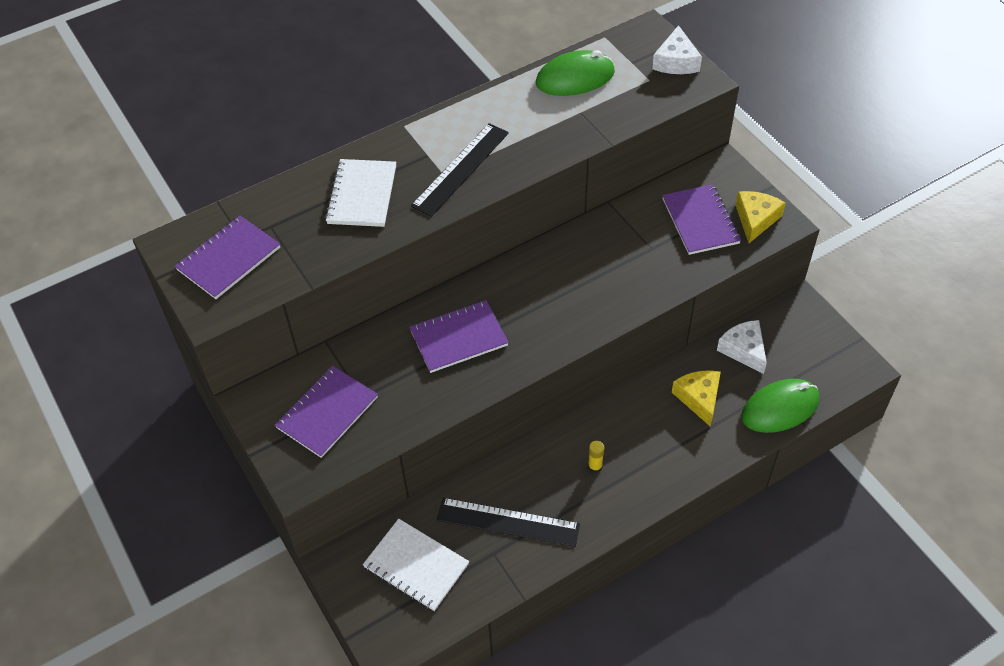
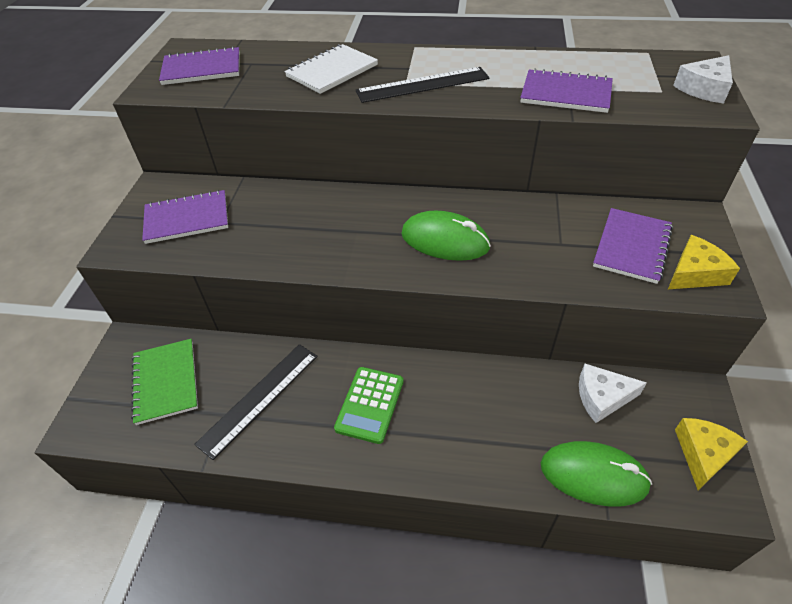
camera: 40 degrees right, 5 degrees down
(416, 566) = (165, 382): white notebook -> green notebook
(458, 338) = (330, 222): purple notebook -> purple notebook (566, 93)
(508, 522) = (259, 398): black ruler -> black ruler turned 75 degrees clockwise
(575, 78) = (590, 67): green mouse -> green mouse (445, 240)
(595, 466) = (370, 404): yellow glue stick -> green calculator
(699, 398) = (518, 411): yellow cheese -> yellow cheese (703, 454)
(743, 350) = (602, 397): white cheese -> white cheese turned 105 degrees counterclockwise

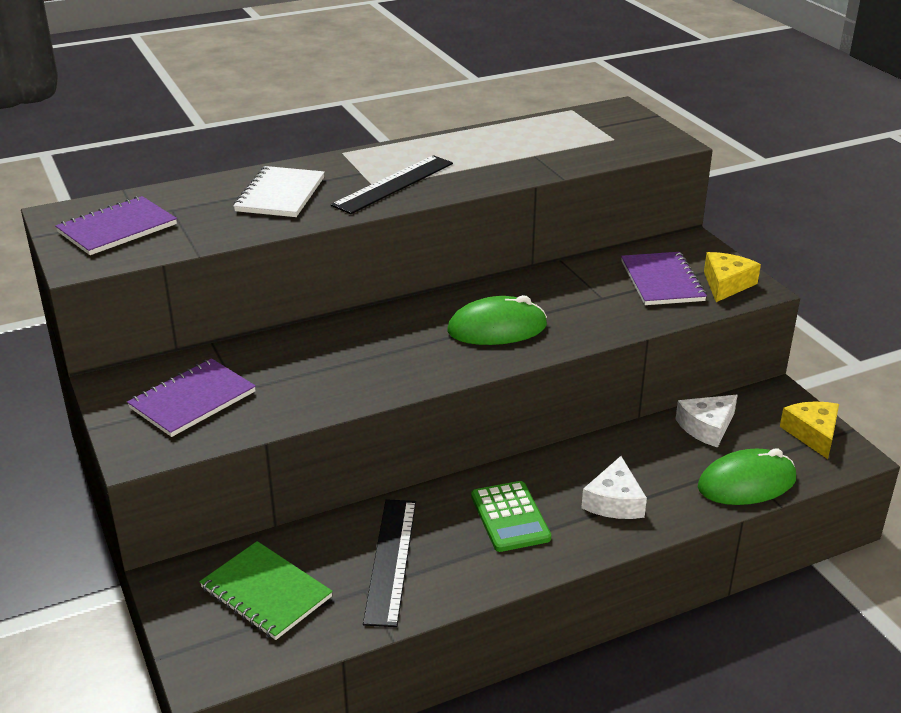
camera: 35 degrees left, 15 degrees down
(566, 93) = (536, 160): purple notebook -> none
(704, 89) = (645, 129): white cheese -> white cheese (614, 501)

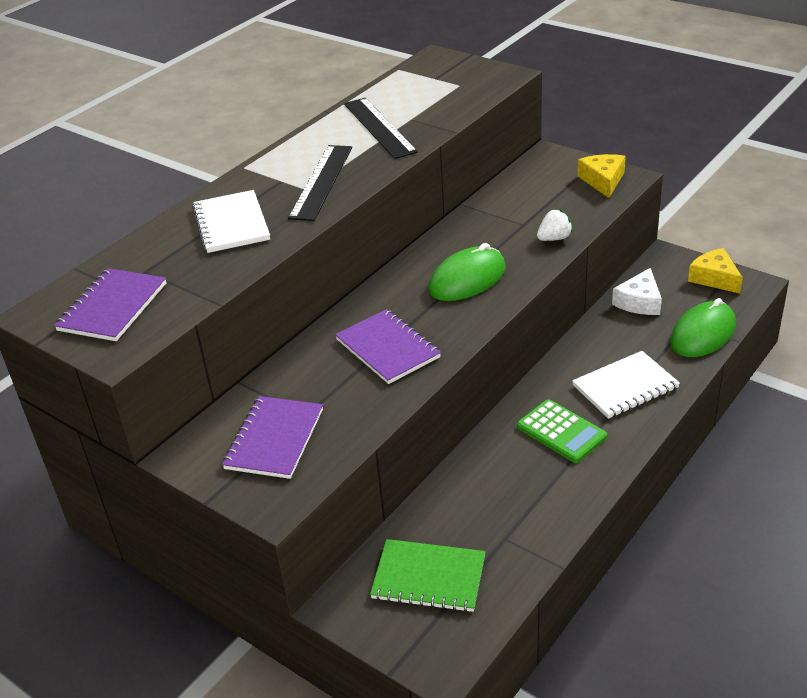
camera: 25 degrees left, 5 degrees up
(391, 560) = (503, 506): black ruler -> black ruler (379, 127)
(614, 501) = (625, 387): white cheese -> white notebook
(620, 321) = (554, 238): none -> white strawberry
(662, 281) = (554, 194): purple notebook -> purple notebook (388, 348)

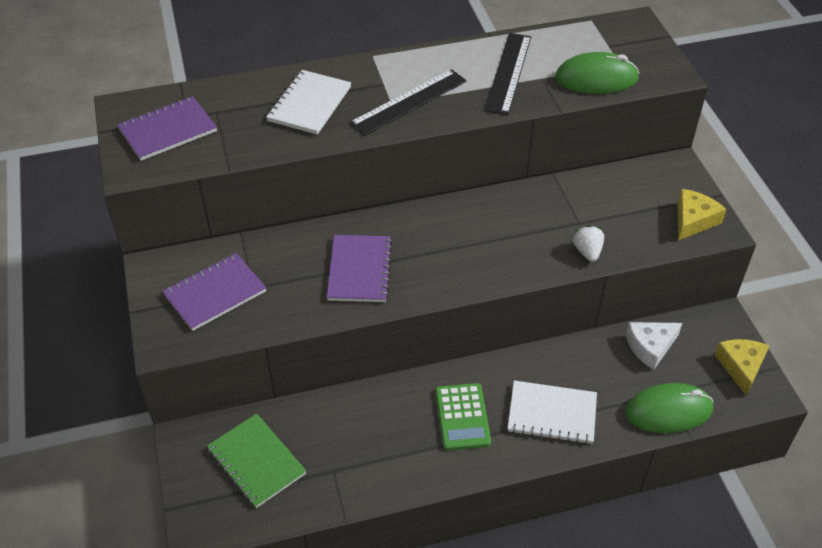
camera: 35 degrees right, 10 degrees up
(467, 279) = (479, 247): green mouse -> green mouse (596, 78)
(554, 238) = (587, 252): white strawberry -> white strawberry turned 105 degrees counterclockwise

